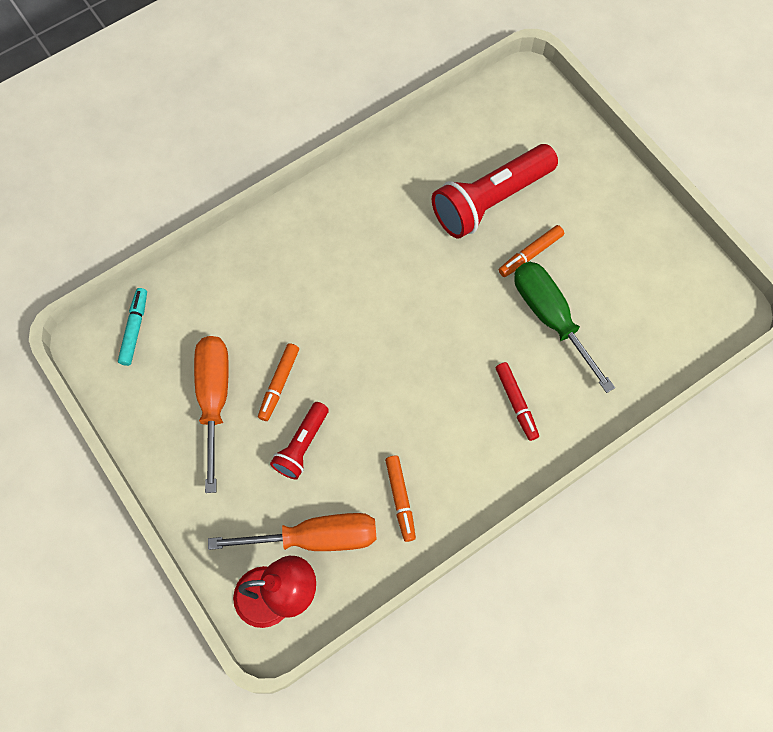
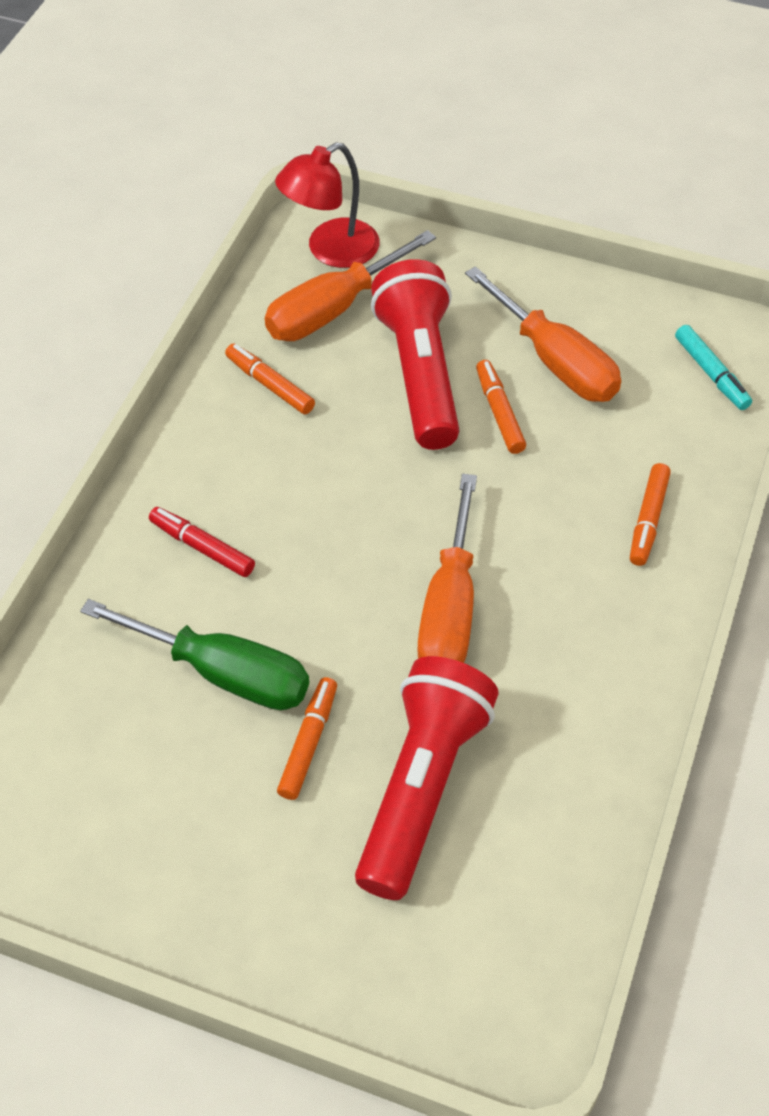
camera: 145 degrees right, 15 degrees down
(260, 263) = (648, 520): none -> orange marker
(302, 446) = (419, 373): red flashlight -> red flashlight, size x1.83
(407, 280) = (449, 609): none -> orange screwdriver

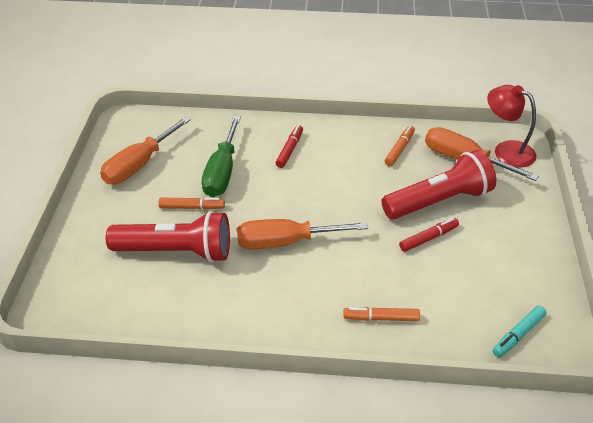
camera: 75 degrees right, 10 degrees down
(499, 413) = (428, 238): orange marker -> red marker
(555, 361) = (481, 256): orange screwdriver -> orange screwdriver (139, 165)

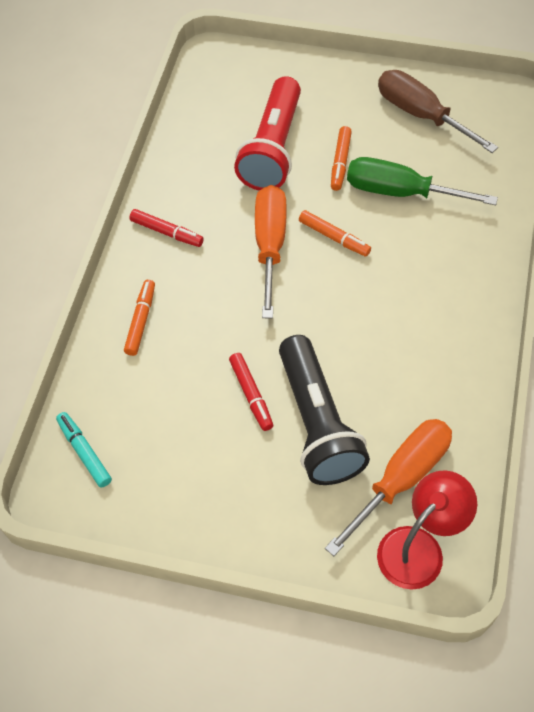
camera: 100 degrees right, 15 degrees up
(139, 165) = (421, 115): orange screwdriver -> brown screwdriver
(289, 150) = (439, 265): red marker -> red marker (166, 232)
(399, 149) = (432, 397): orange marker -> orange marker (334, 237)
(439, 201) = (318, 423): red flashlight -> black flashlight

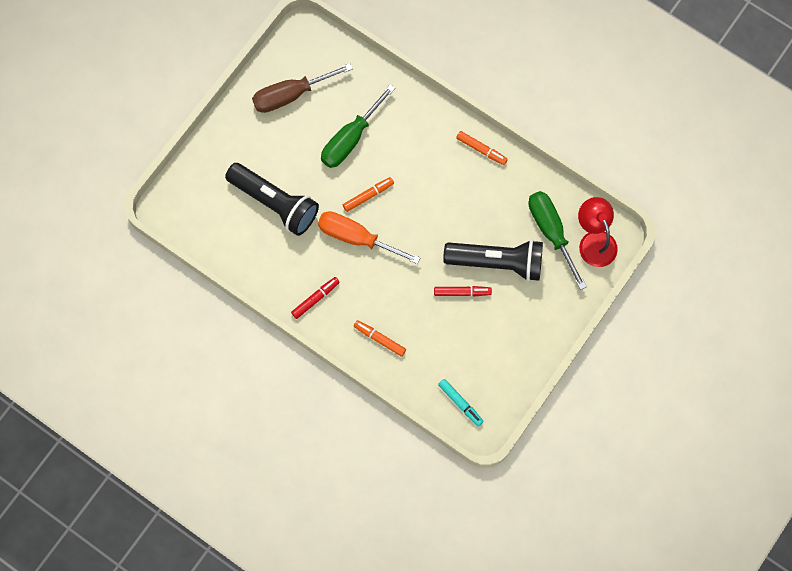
camera: 70 degrees left, 15 degrees up
(84, 452) = (460, 403): turquoise marker -> turquoise marker turned 120 degrees counterclockwise
(273, 149) = (275, 203): red flashlight -> black flashlight
(340, 162) = (307, 165): orange marker -> orange marker (481, 149)
(401, 479) = (551, 232): orange screwdriver -> green screwdriver

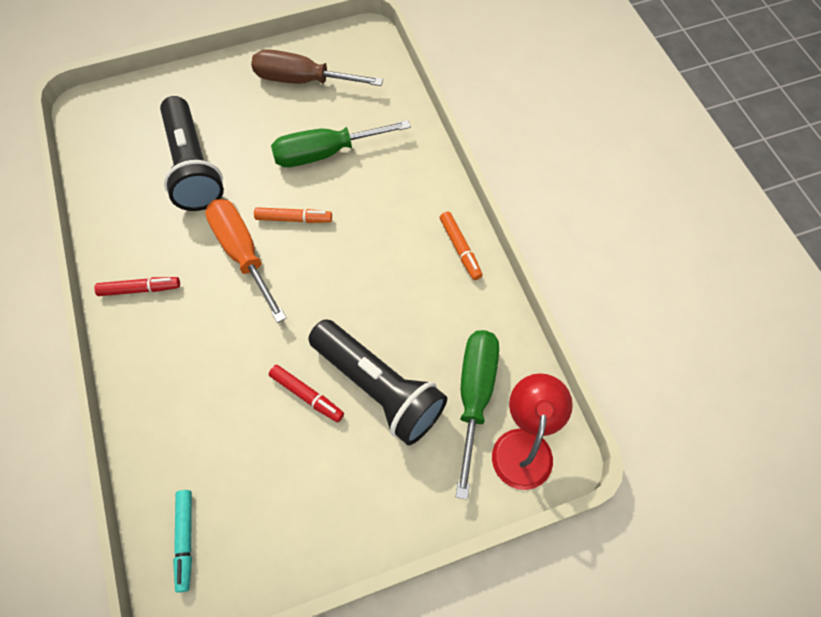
camera: 35 degrees right, 10 degrees down
(380, 339) = (165, 384): orange marker -> none

